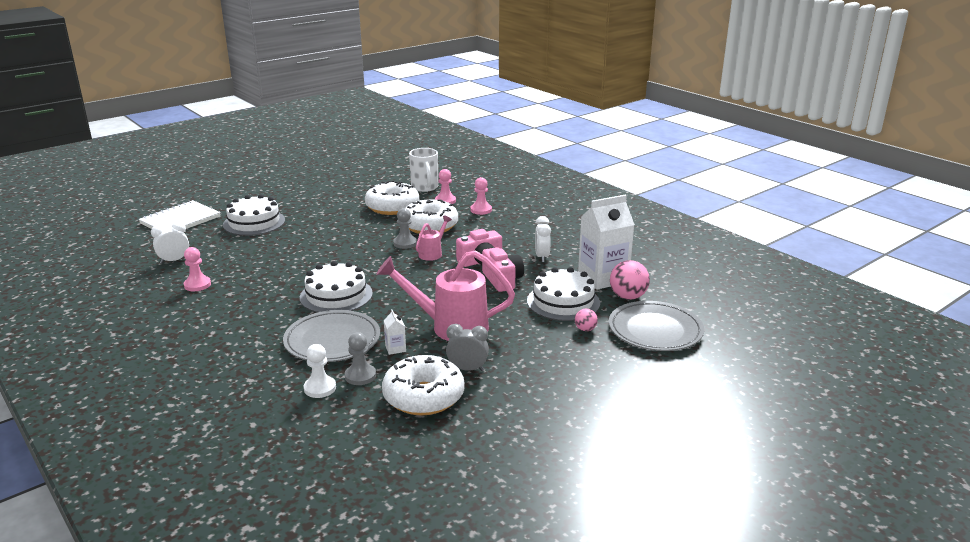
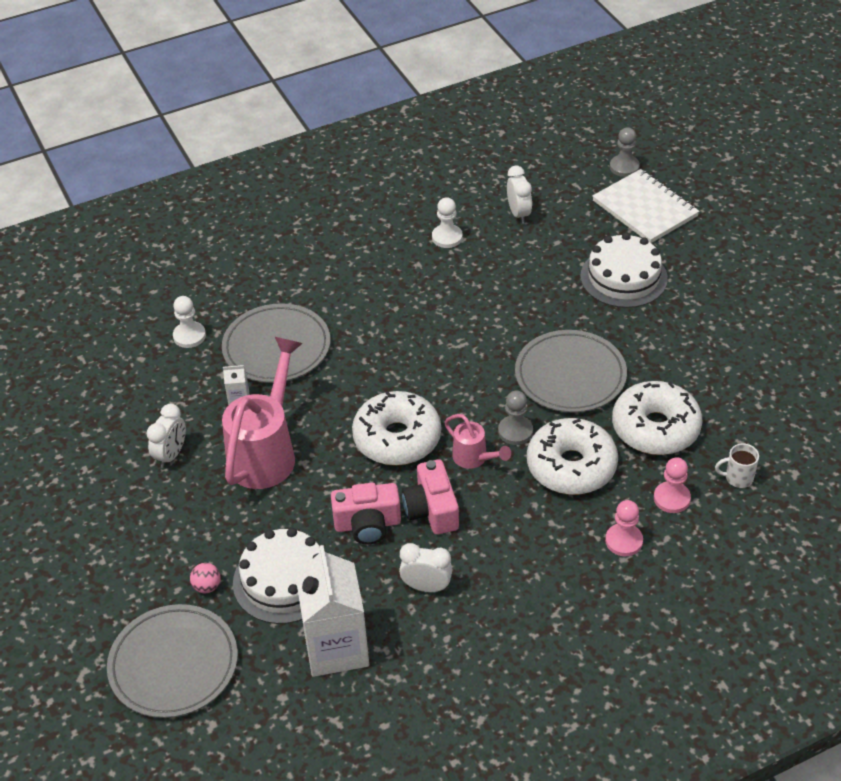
camera: 105 degrees right, 20 degrees up
(197, 285) = (447, 237): pink pawn -> white pawn
(336, 295) = (381, 354): white cake -> none
(351, 231) = (570, 375): none -> grey plate
(360, 376) = (197, 367): grey pawn -> grey pawn (624, 167)
(423, 396) = (138, 413): white donut -> white donut (397, 438)
(425, 187) = (738, 478): white mug -> white mug, size x0.57
(467, 369) = (171, 455): grey clock -> white clock
(628, 297) = (271, 661): pink ball -> none

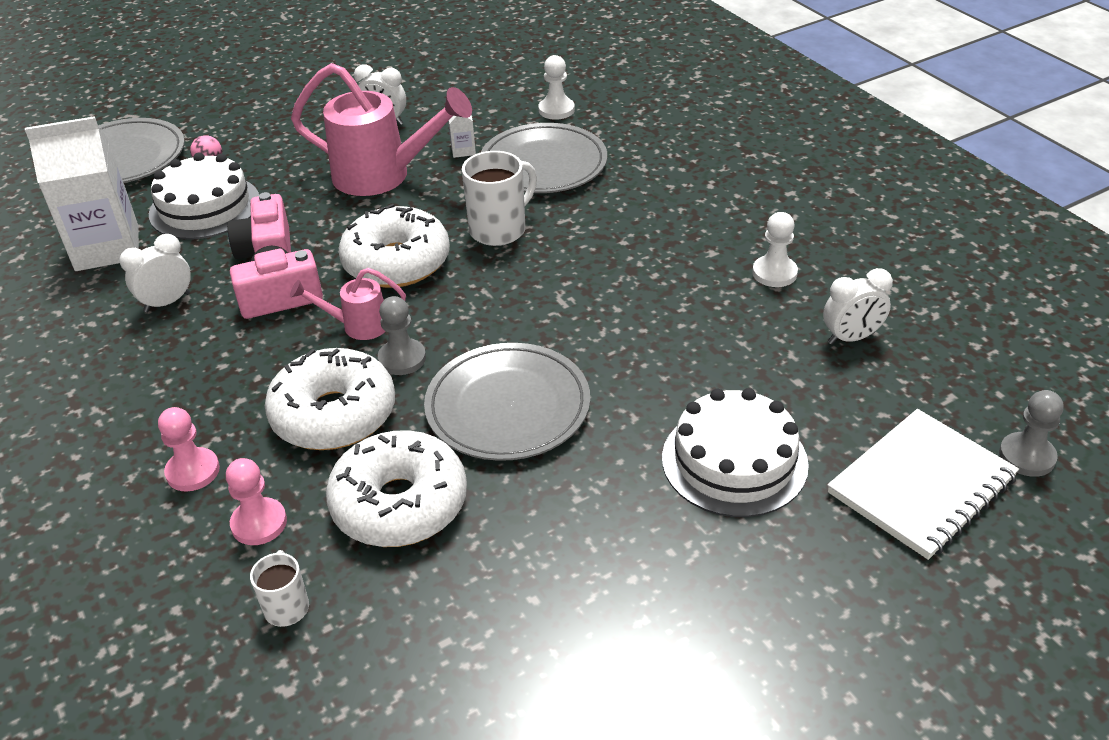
camera: 85 degrees right, 5 degrees down
(365, 376) = (499, 230): none -> white mug
(426, 587) = (167, 302): white clock -> white clock turned 135 degrees counterclockwise
(474, 459) = (357, 326): pink watering can -> pink watering can turned 45 degrees clockwise

